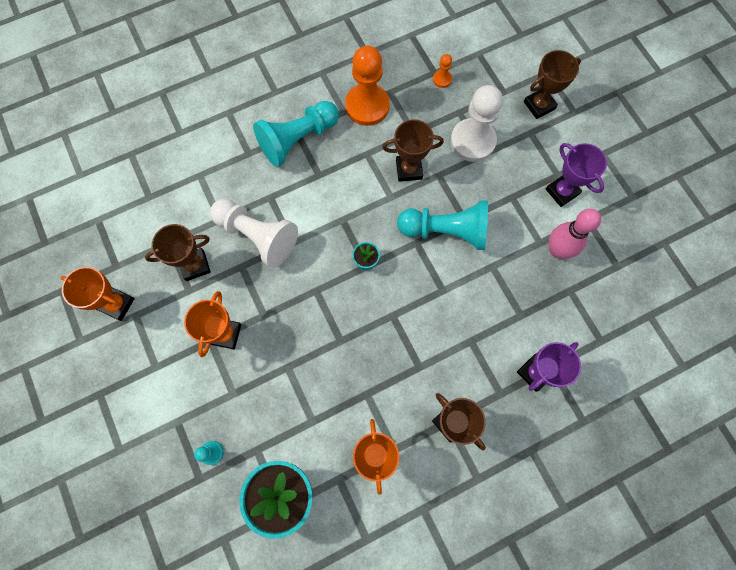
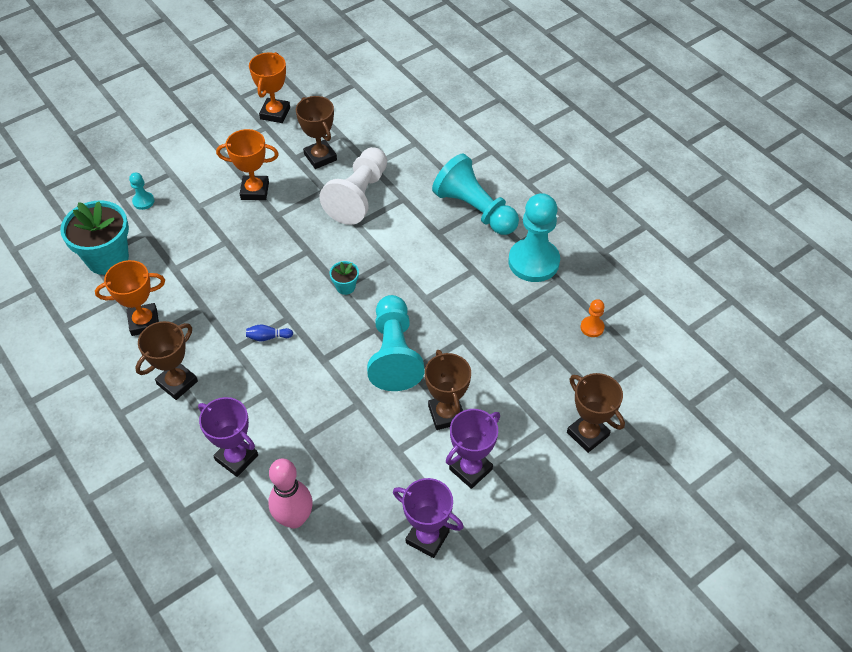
camera: 80 degrees right, 20 degrees down
(367, 106) = (533, 262): orange pawn -> turquoise pawn
(409, 169) = (463, 310): brown trophy -> brown trophy (446, 414)
(411, 336) = (268, 337): none -> blue bowling pin
(472, 141) = (516, 367): white pawn -> none
(557, 250) = (390, 469): pink bowling pin -> pink bowling pin (294, 518)
(617, 232) = (427, 537): none -> purple trophy

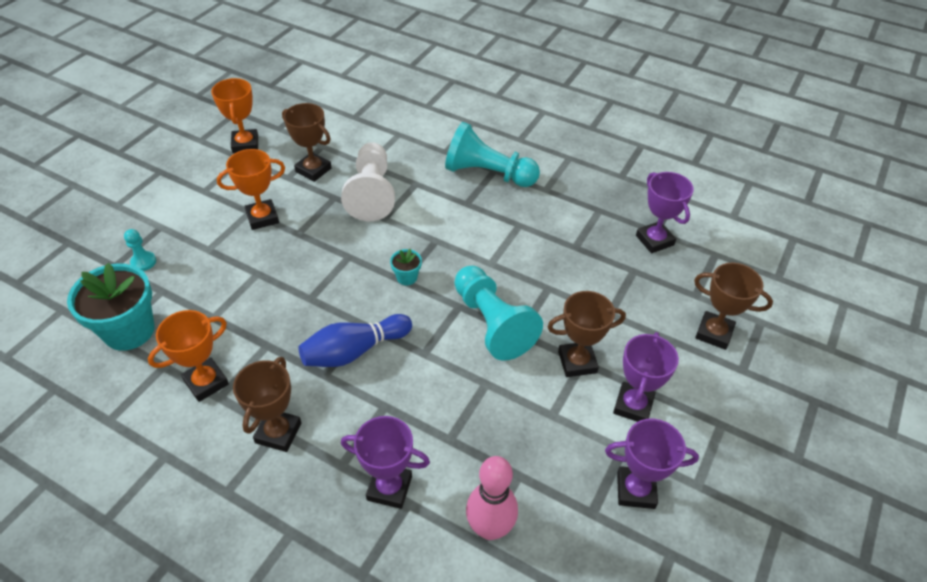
camera: 25 degrees left, 5 degrees down
(268, 337) = (354, 351): blue bowling pin -> blue bowling pin, size x2.22
(446, 414) = (577, 362): brown trophy -> brown trophy turned 60 degrees counterclockwise
(533, 262) = (568, 202): turquoise pawn -> none
(592, 327) = (654, 240): orange pawn -> purple trophy

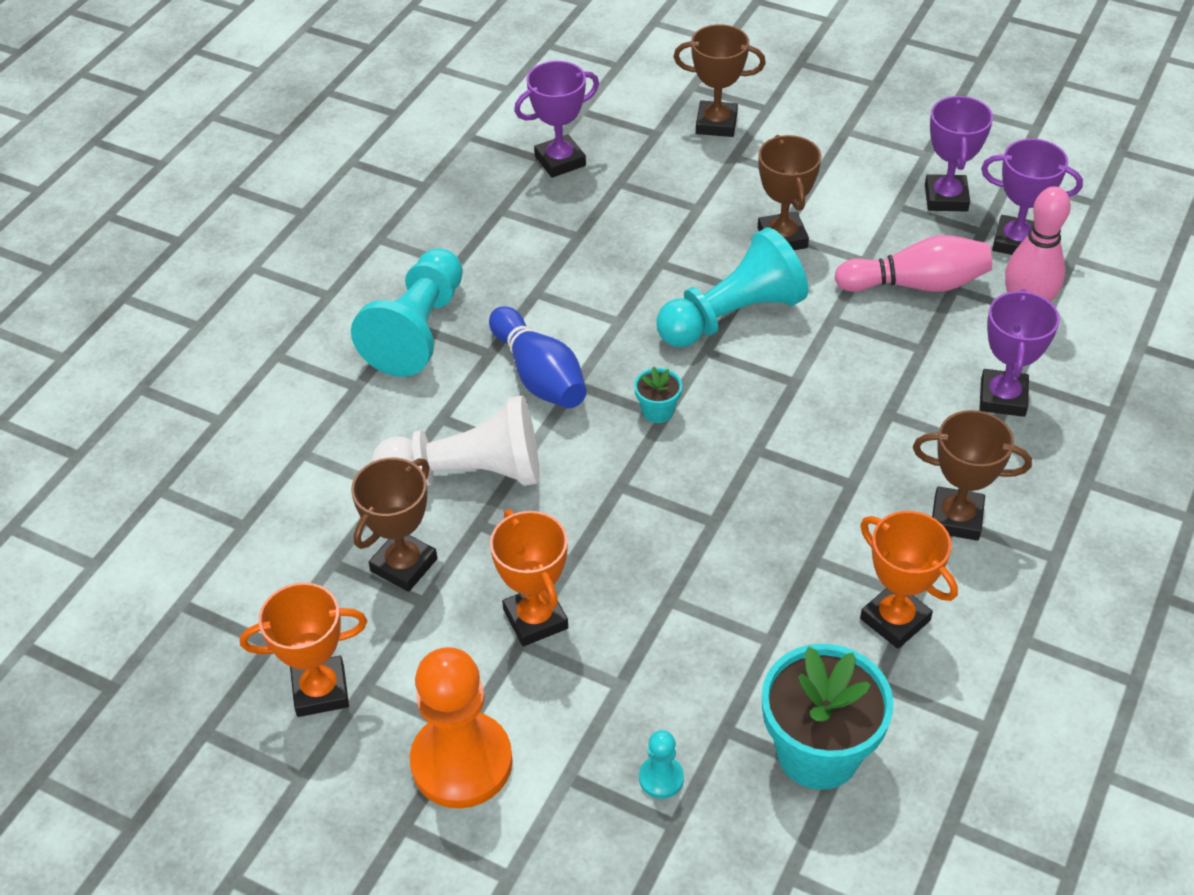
camera: 90 degrees left, 0 degrees up
(185, 190) = (461, 762): none -> orange pawn
(354, 351) = (805, 455): blue bowling pin -> blue bowling pin (539, 375)
(523, 447) = (916, 284): none -> pink bowling pin
(633, 405) = (836, 194): purple trophy -> purple trophy (1016, 242)
(714, 333) = (716, 124): brown trophy -> brown trophy turned 75 degrees clockwise

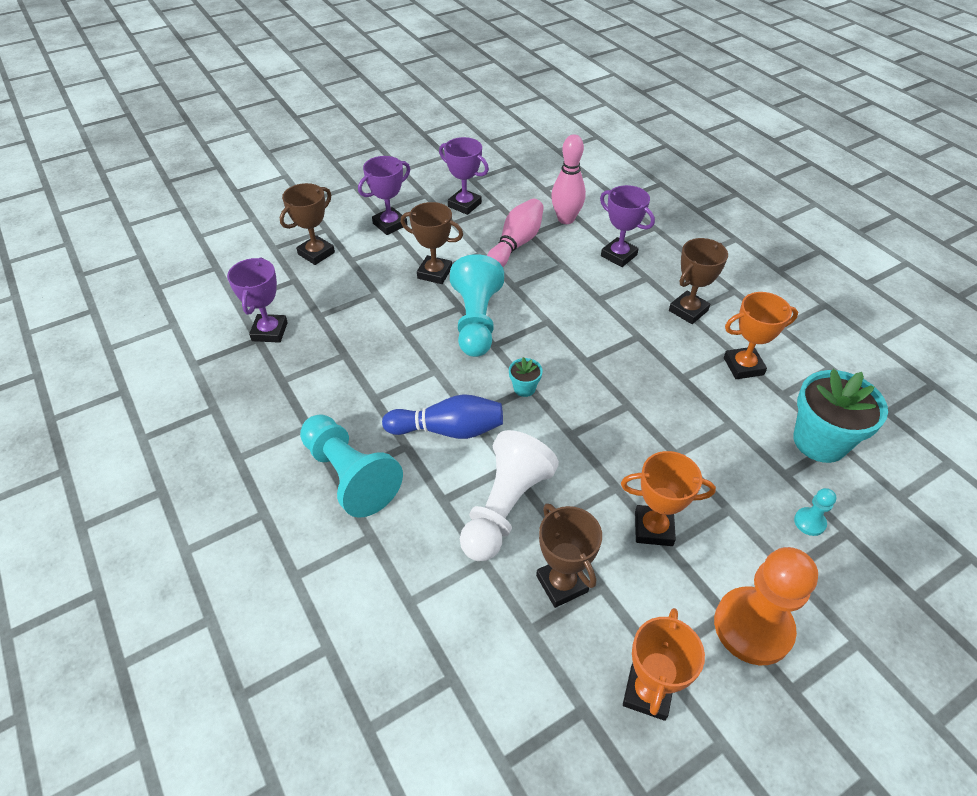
camera: 60 degrees left, 0 degrees up
(1016, 242) = (517, 199): purple trophy -> purple trophy (390, 224)

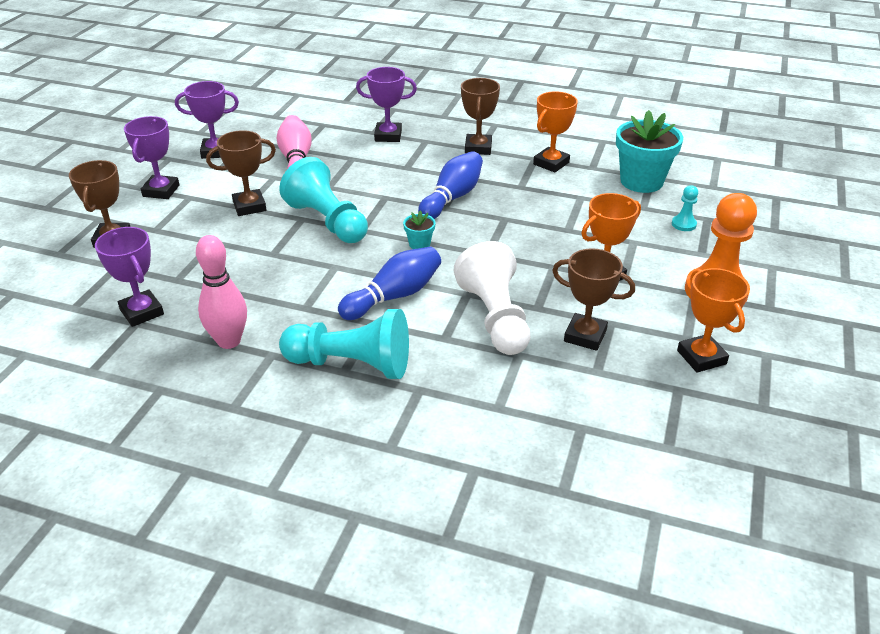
camera: 40 degrees left, 10 degrees down
(566, 219) = (317, 129): pink bowling pin -> pink bowling pin (229, 341)
(604, 354) = (452, 198): none -> blue bowling pin

